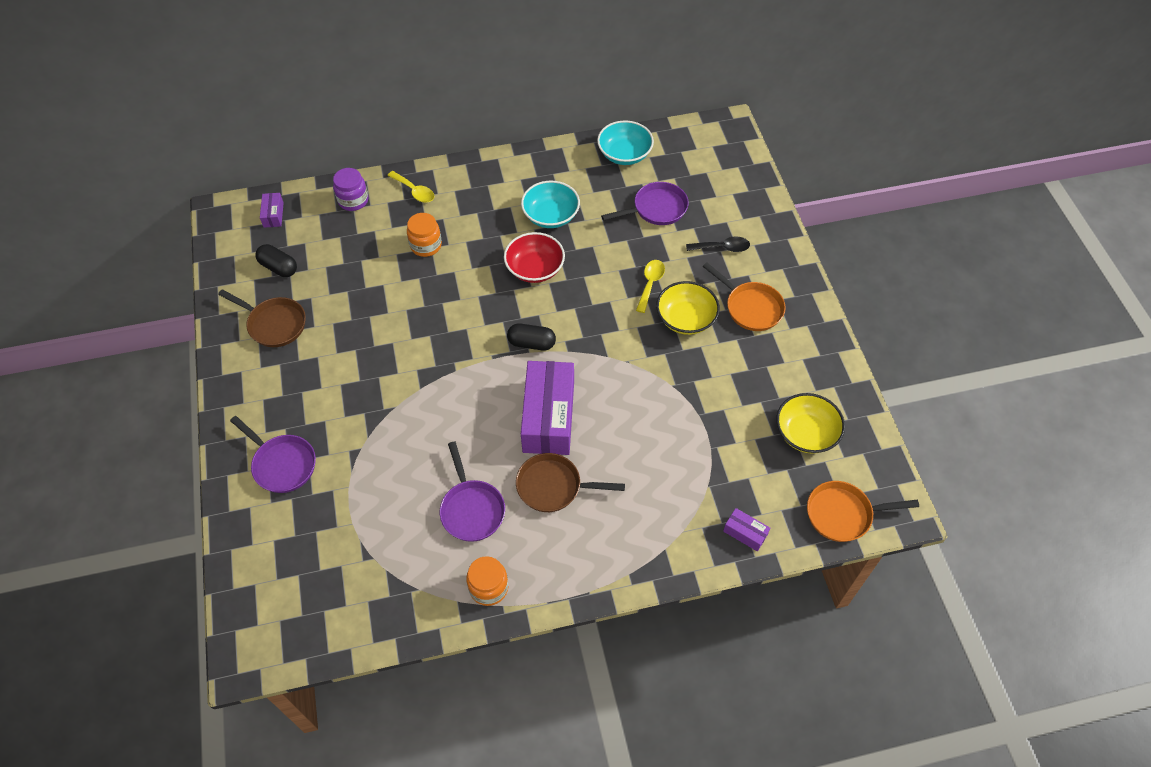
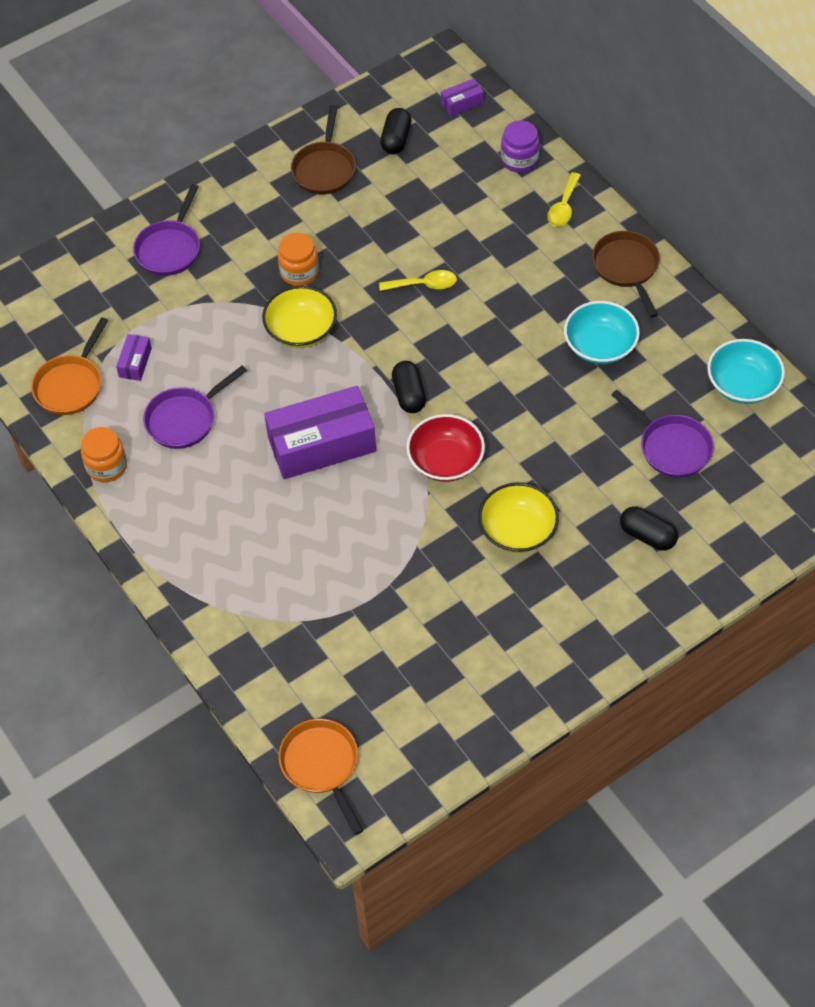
camera: 70 degrees right, 0 degrees up
(426, 245) = (492, 249): orange jar -> orange jar (299, 272)
(535, 268) = (513, 359): red bowl -> red bowl (445, 461)
(553, 486) = (240, 479): brown pan -> brown pan (627, 268)
(650, 284) = (551, 478): yellow spoon -> yellow spoon (424, 285)
(722, 248) = (647, 535): black spoon -> black capsule
(745, 533) = (258, 673): purple box -> purple box (135, 363)
(751, 307) = (569, 593): orange pan -> orange pan (71, 385)
(806, 433) = (413, 700): yellow bowl -> yellow bowl (301, 330)

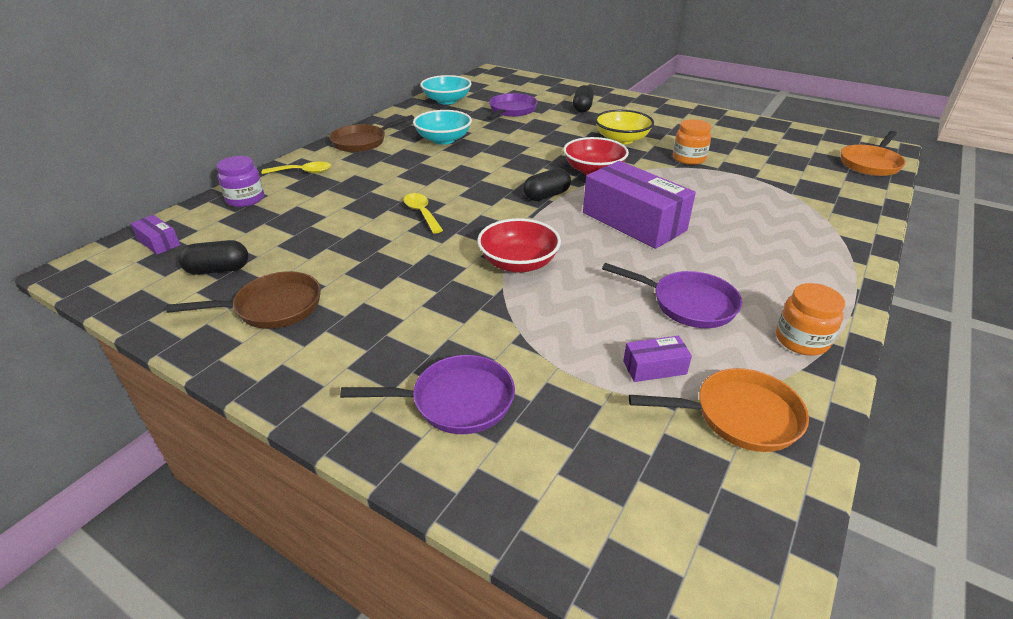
camera: 115 degrees left, 20 degrees down
(299, 272) = (442, 284): orange jar -> orange jar (688, 158)
(301, 330) = (518, 263): yellow bowl -> red bowl

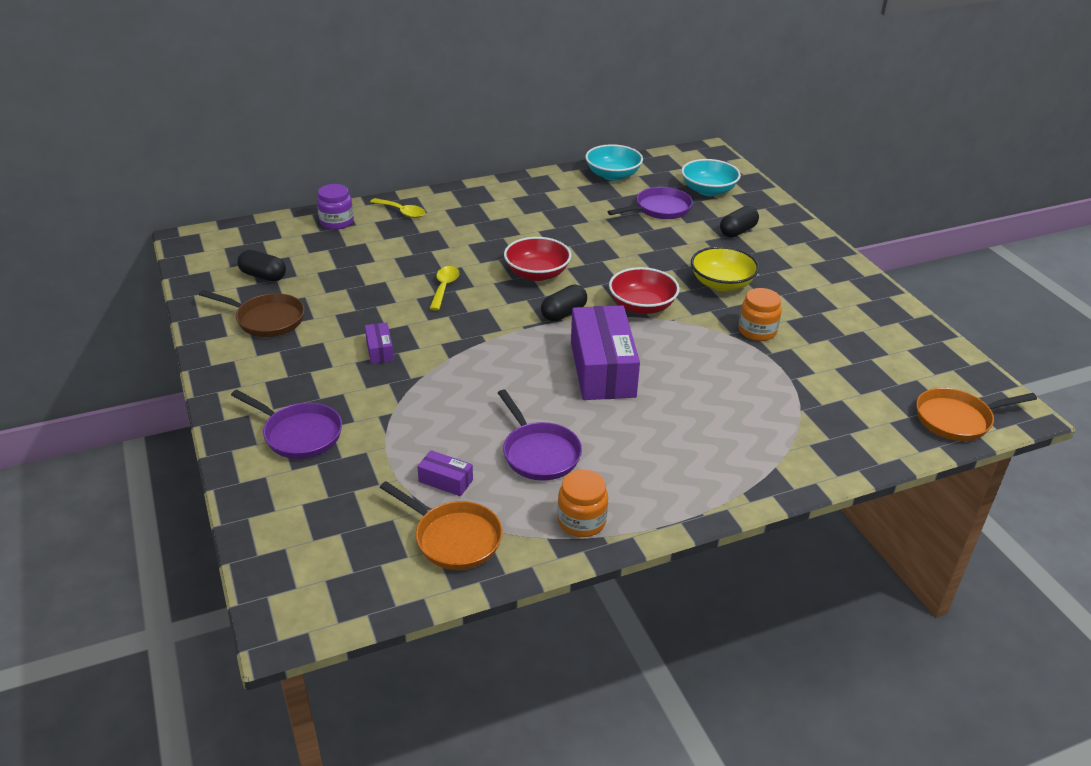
camera: 35 degrees right, 0 degrees up
(158, 242) = (249, 238): purple box -> purple box (379, 350)
(362, 142) = (481, 197): brown pan -> none
(443, 139) = (552, 220): turquoise bowl -> turquoise bowl (708, 190)
(518, 263) = (460, 362): red bowl -> red bowl (537, 273)
(546, 196) = (563, 313): black capsule -> black capsule turned 45 degrees counterclockwise

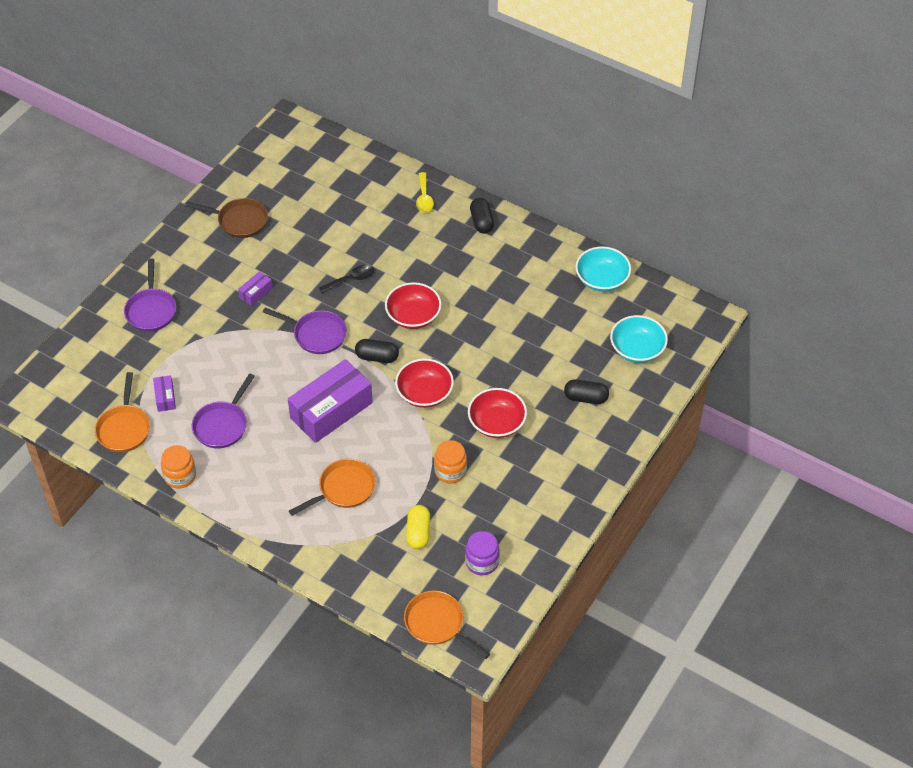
camera: 55 degrees right, 15 degrees up
(263, 276) = (282, 186): black capsule -> black capsule (481, 222)
(266, 320) = (239, 221): brown pan -> brown pan turned 60 degrees counterclockwise
(336, 222) = (377, 175): purple jar -> purple jar (482, 562)
(444, 287) = (351, 279): yellow spoon -> black spoon
(659, 209) = (574, 335): purple pan -> purple pan (316, 334)
(720, 405) = (343, 489): none -> orange pan
(721, 283) = (497, 423): yellow bowl -> red bowl
(822, 382) = (418, 532): none -> yellow capsule

